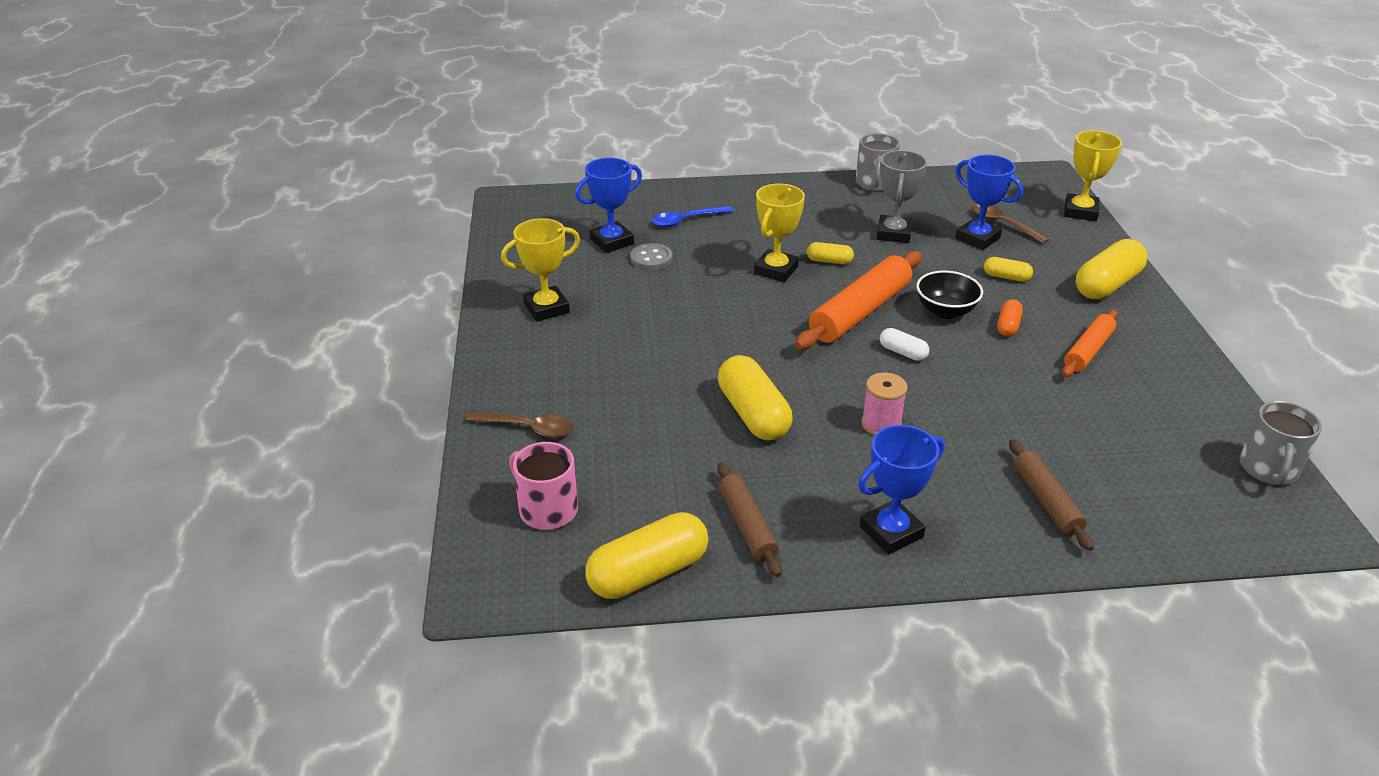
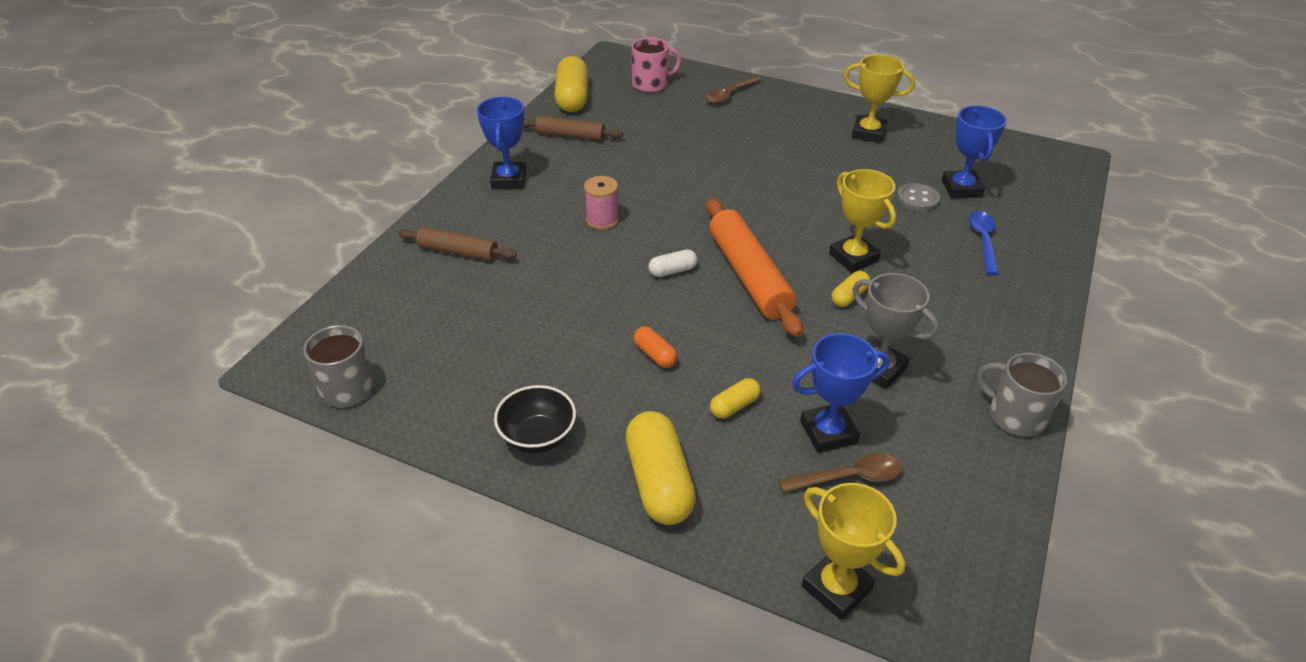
camera: 120 degrees right, 5 degrees up
(546, 308) = (868, 133): yellow trophy -> yellow trophy turned 75 degrees counterclockwise
(753, 414) = (665, 173): yellow capsule -> none
(945, 311) = (709, 327): black bowl -> black bowl (538, 437)
(1087, 351) = (575, 384): orange rolling pin -> none

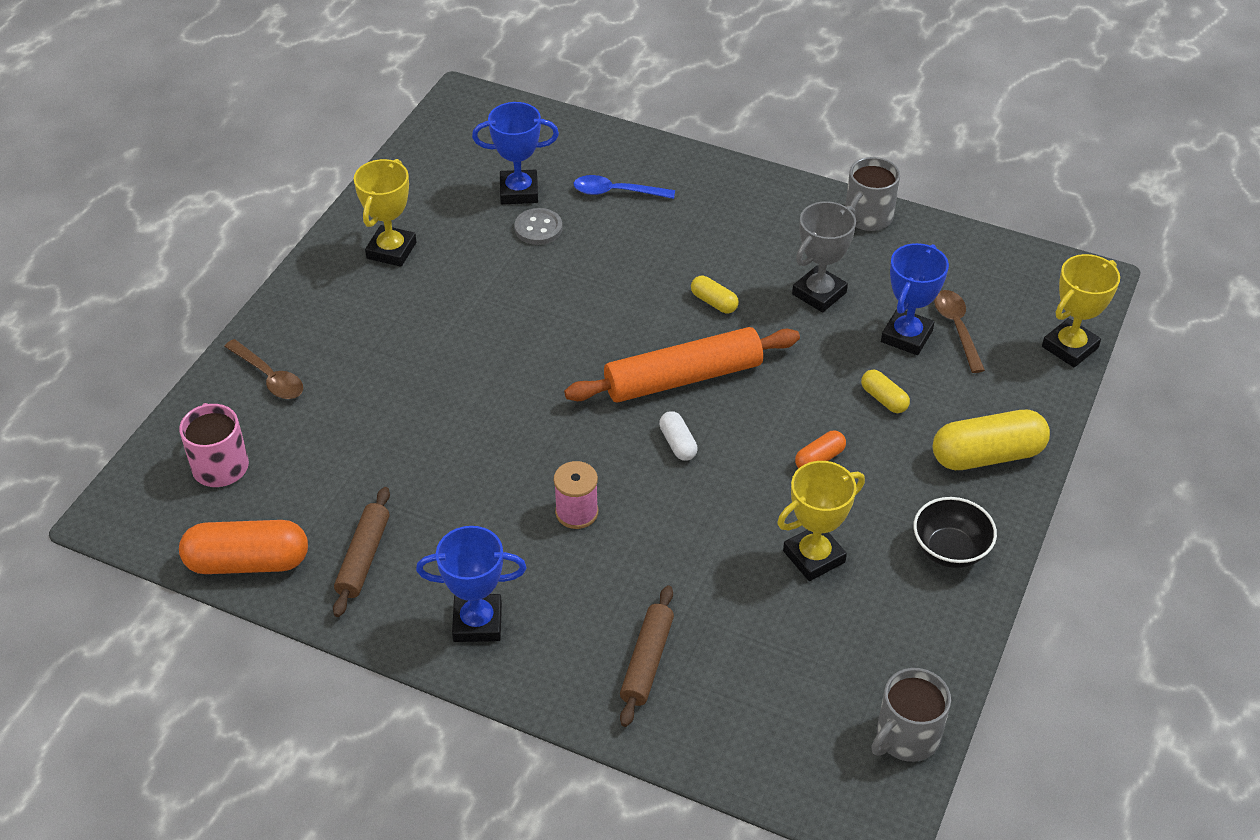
camera: 90 degrees left, 5 degrees up
(572, 98) = (248, 562): yellow capsule -> orange capsule
(828, 432) = (906, 336): blue trophy -> blue trophy turned 45 degrees clockwise
(853, 257) = (648, 292): yellow trophy -> yellow trophy (813, 556)

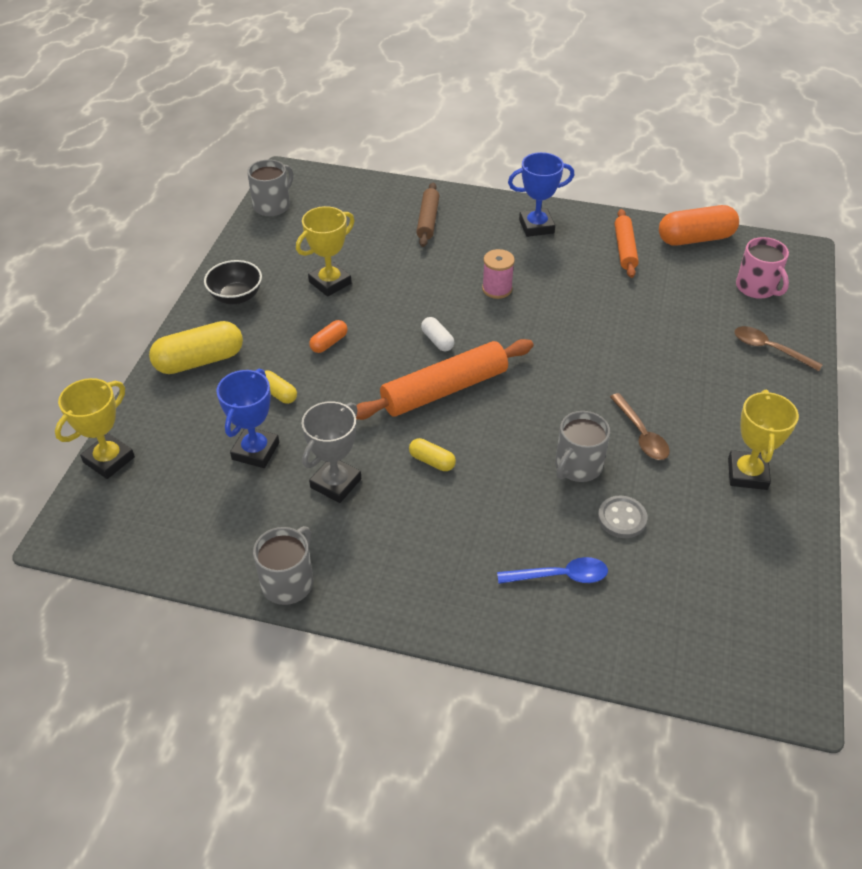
camera: 170 degrees right, 0 degrees up
(363, 558) = (625, 249): brown rolling pin -> orange rolling pin
(519, 192) = (661, 561): blue trophy -> none
(561, 278) = (577, 466): none -> grey mug
(957, 328) = (209, 465): brown spoon -> brown spoon (641, 434)

